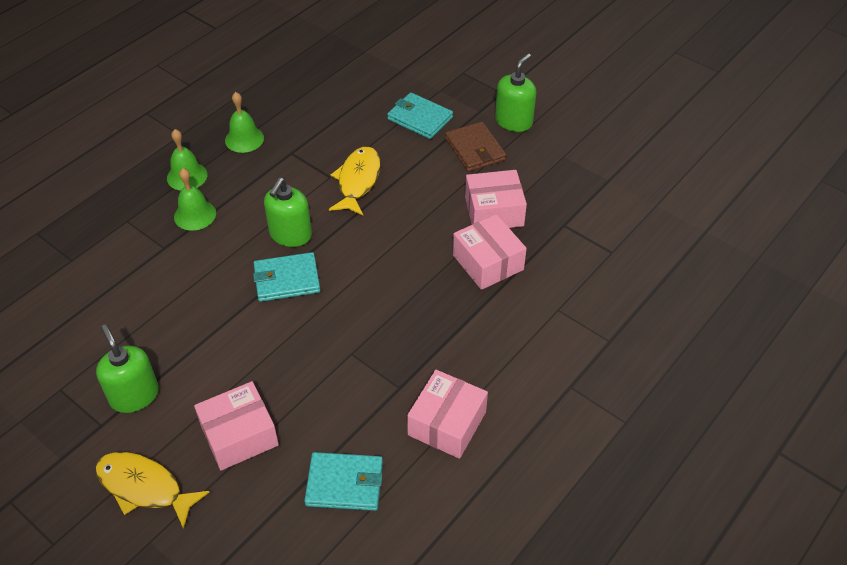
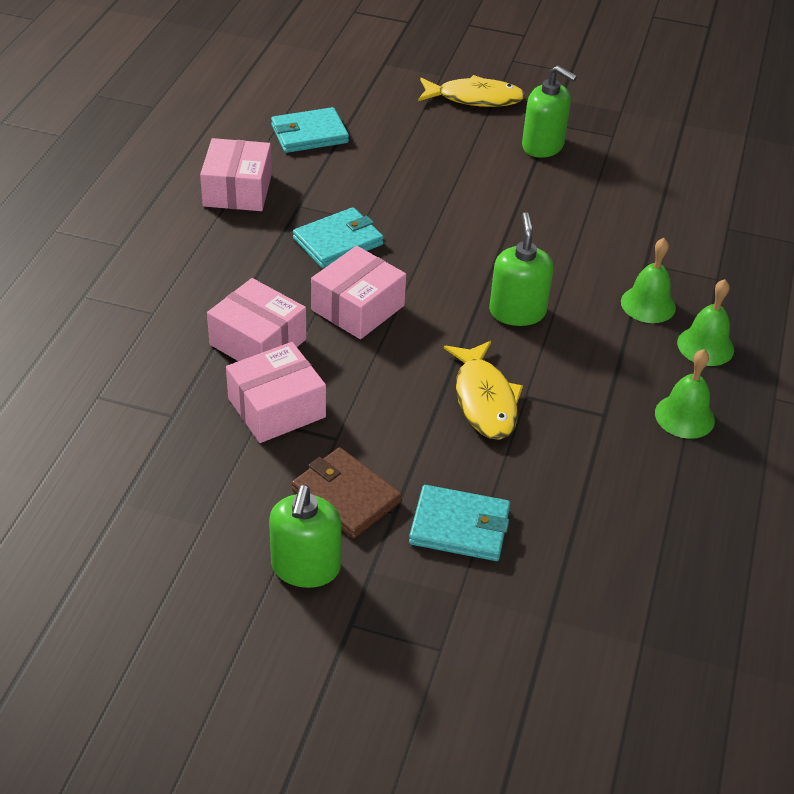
camera: 155 degrees right, 5 degrees down
(239, 435) = (425, 142): pink box -> pink box (358, 308)
(286, 279) = (483, 266): turquoise wallet -> turquoise wallet (338, 241)

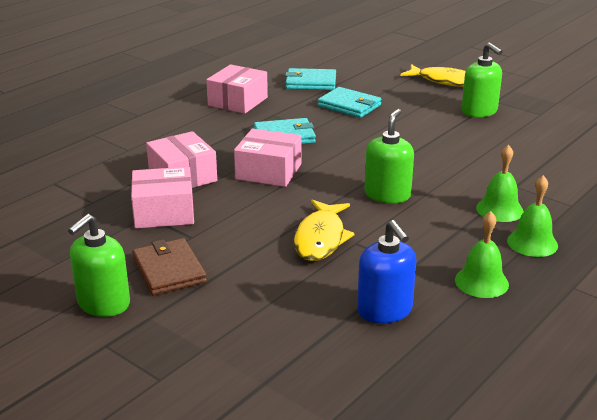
camera: 25 degrees right, 15 degrees down
(358, 308) = (268, 171): pink box -> pink box turned 45 degrees clockwise
(460, 527) = (239, 308): turquoise wallet -> turquoise wallet (349, 105)
(612, 484) = (385, 310): none -> blue soap dispenser

